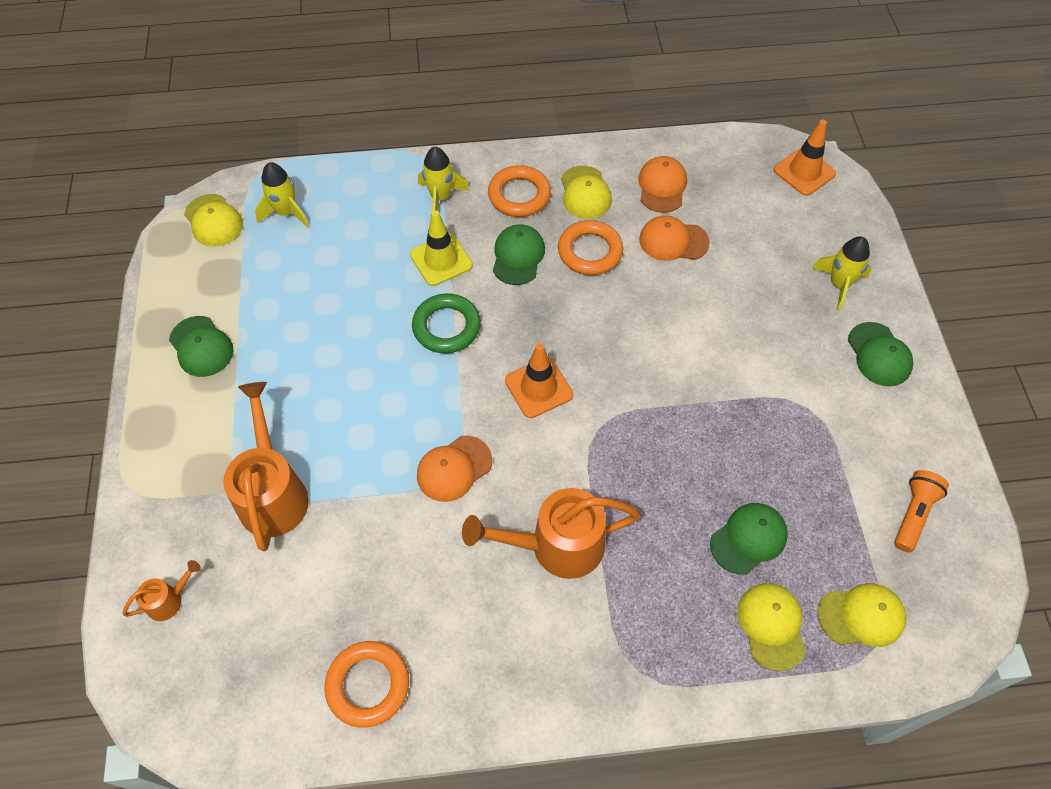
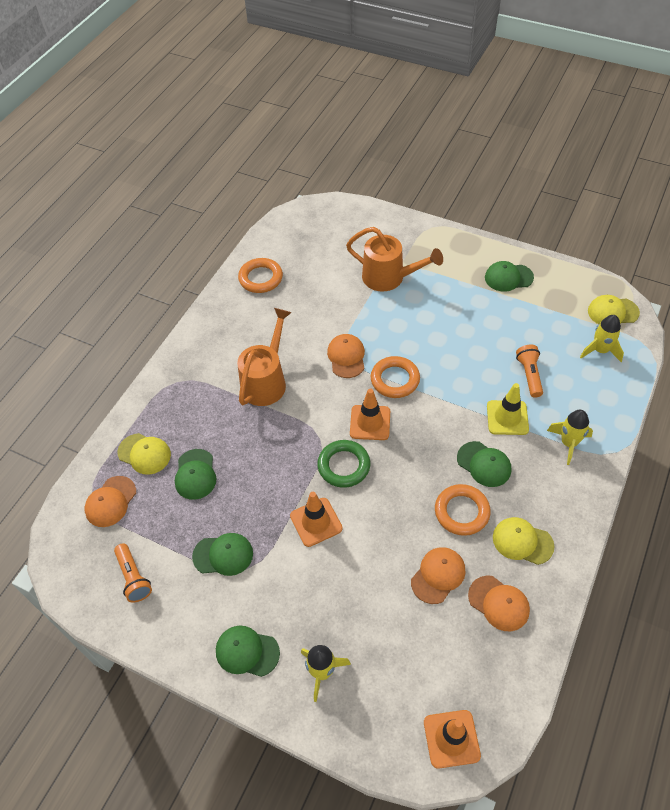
camera: 125 degrees right, 5 degrees down
(169, 600) = (359, 225): orange watering can -> none
(364, 263) = (529, 375): none -> orange flashlight
(446, 327) = (448, 396): green ring -> green ring (344, 466)
(519, 195) = (544, 494): orange ring -> orange ring (395, 380)
(703, 372) = (316, 522): none -> orange traffic cone
(812, 439) = (223, 555): none -> green cap
(861, 616) = (110, 501): yellow cap -> orange cap

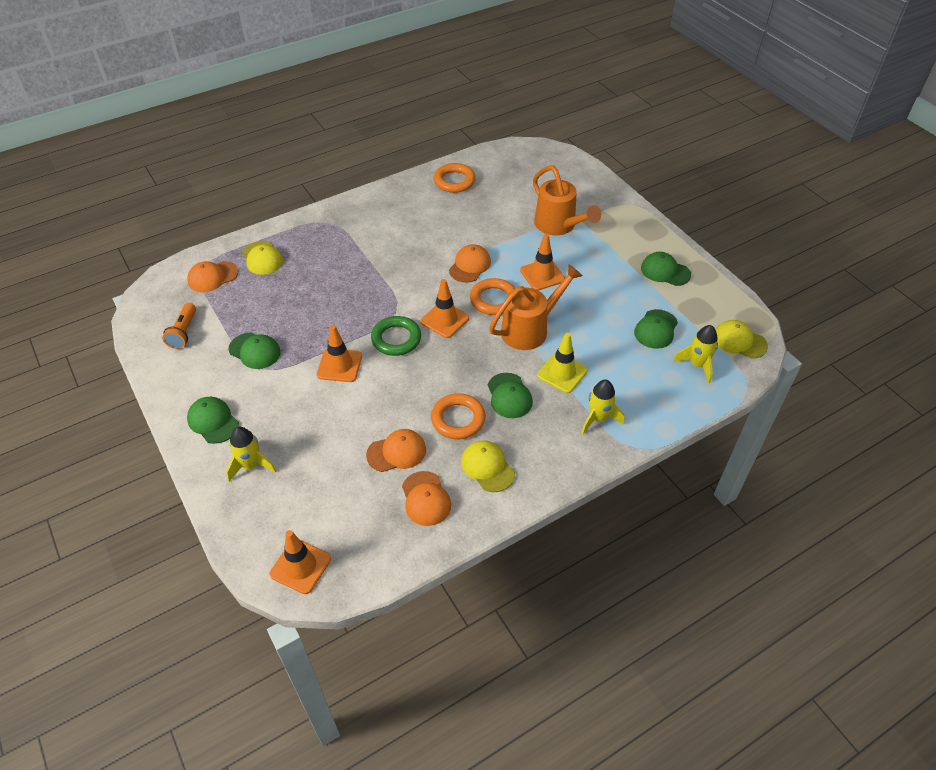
camera: 30 degrees right, 5 degrees down
(195, 474) = (284, 289): green cap -> green cap (656, 329)
(266, 380) = (393, 252): orange watering can -> orange watering can (530, 329)
(415, 333) = (542, 275): none -> orange traffic cone
(529, 375) = (612, 352): orange flashlight -> none

